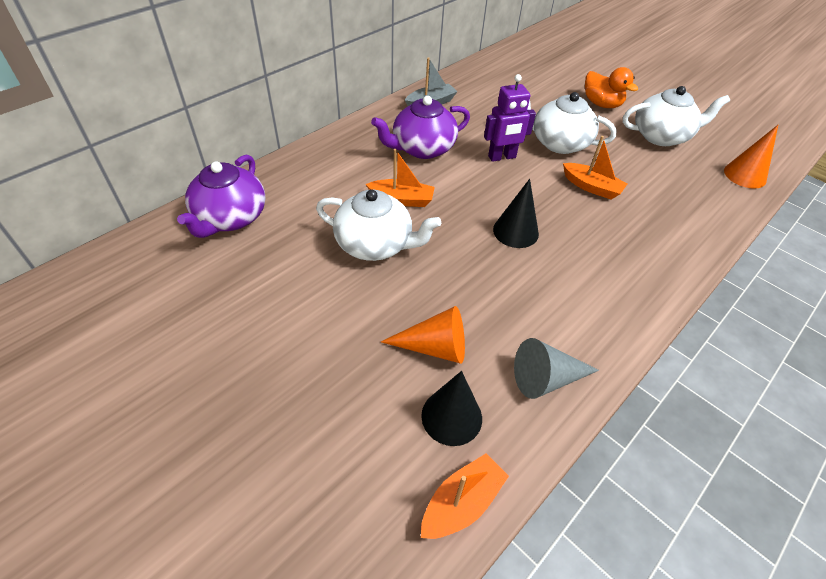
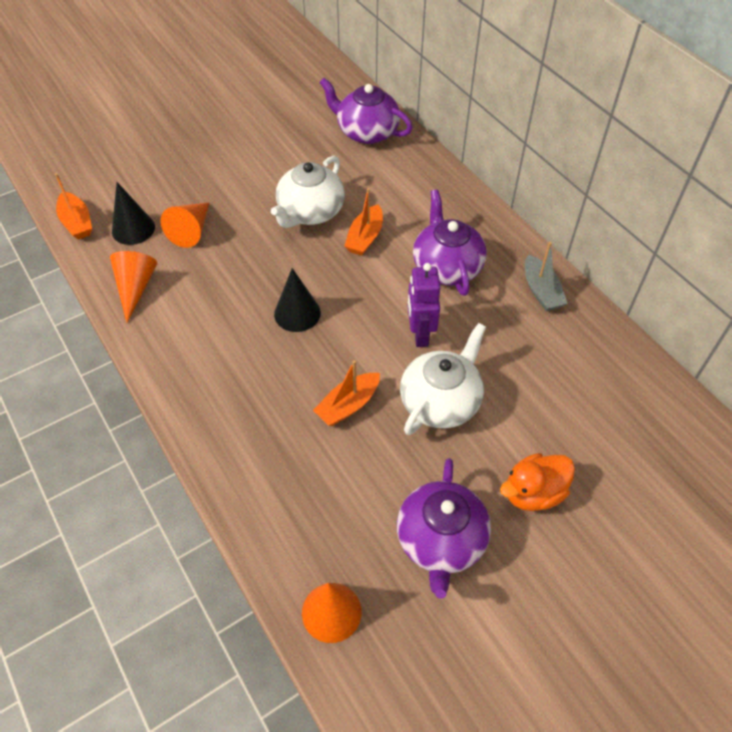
camera: 105 degrees right, 5 degrees up
(546, 379) = (135, 288): grey cone -> orange cone
(661, 136) = (440, 541): white teapot -> purple teapot

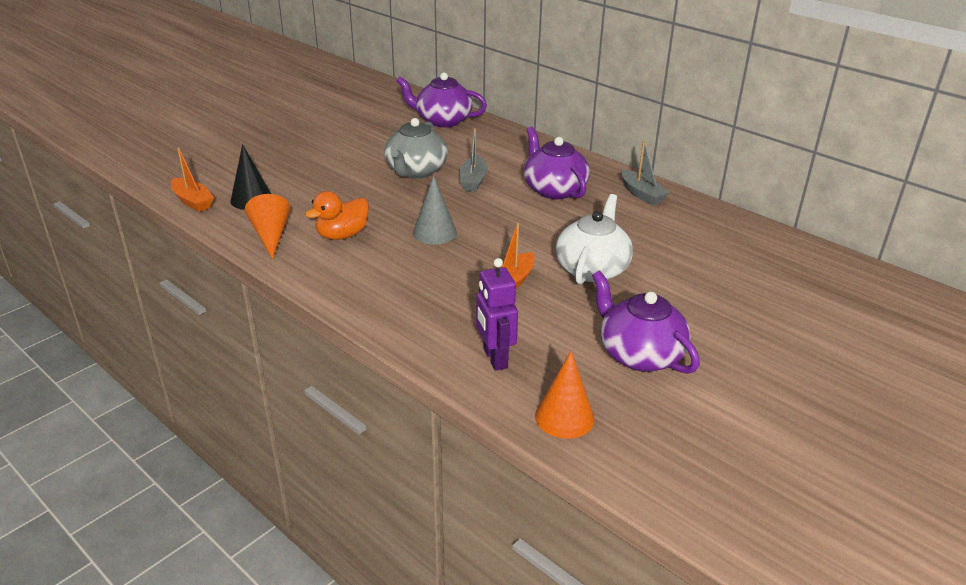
camera: 15 degrees left, 20 degrees down
(191, 230) = (309, 194): orange cone -> none
(297, 313) = (434, 232): black cone -> grey cone
(310, 212) = (416, 171): white teapot -> grey teapot
(365, 238) = (473, 181): orange boat -> grey boat
(420, 334) = (552, 231): purple robot -> purple robot (494, 358)
(440, 541) = (639, 354): purple teapot -> purple teapot turned 150 degrees clockwise
(533, 493) = (702, 312): orange duck -> orange duck (342, 235)

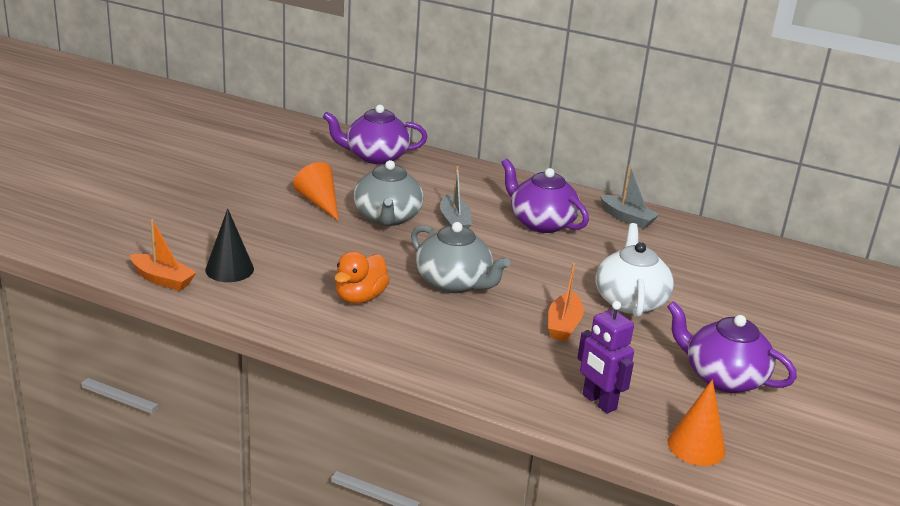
camera: 20 degrees left, 5 degrees down
(271, 235) = (283, 308): orange cone -> orange cone (319, 202)
(434, 232) = (454, 283): grey cone -> grey teapot

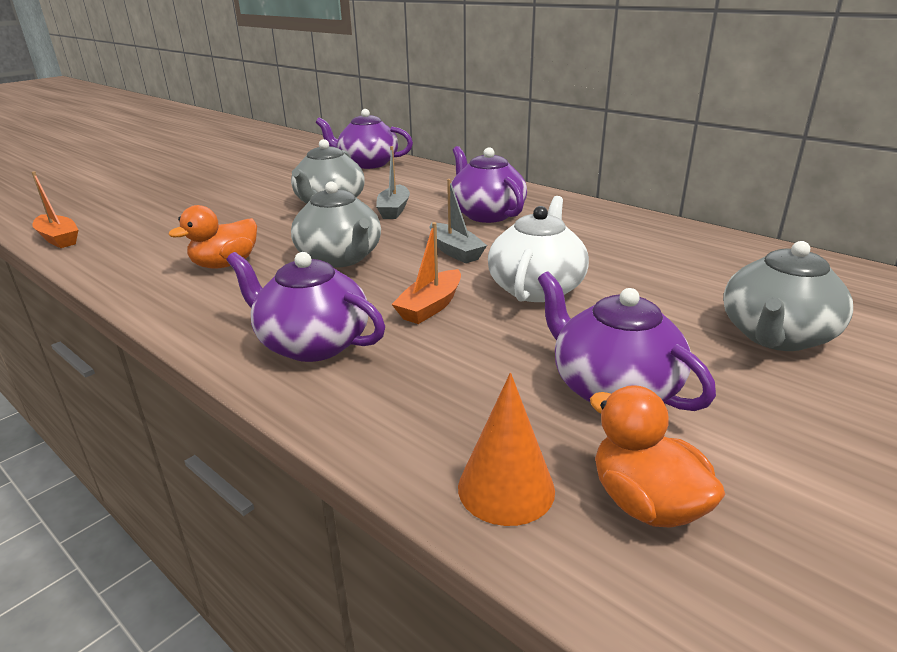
camera: 20 degrees right, 0 degrees up
(229, 269) = (130, 234): black cone -> none
(319, 202) = (278, 191): orange cone -> none
(502, 365) = (312, 344): none -> purple teapot
(599, 402) = (400, 402): purple robot -> none
(627, 218) = (588, 214): grey boat -> grey boat (455, 251)
(772, 444) = (646, 503): none -> orange duck
(805, 327) = (775, 336): none -> grey teapot

